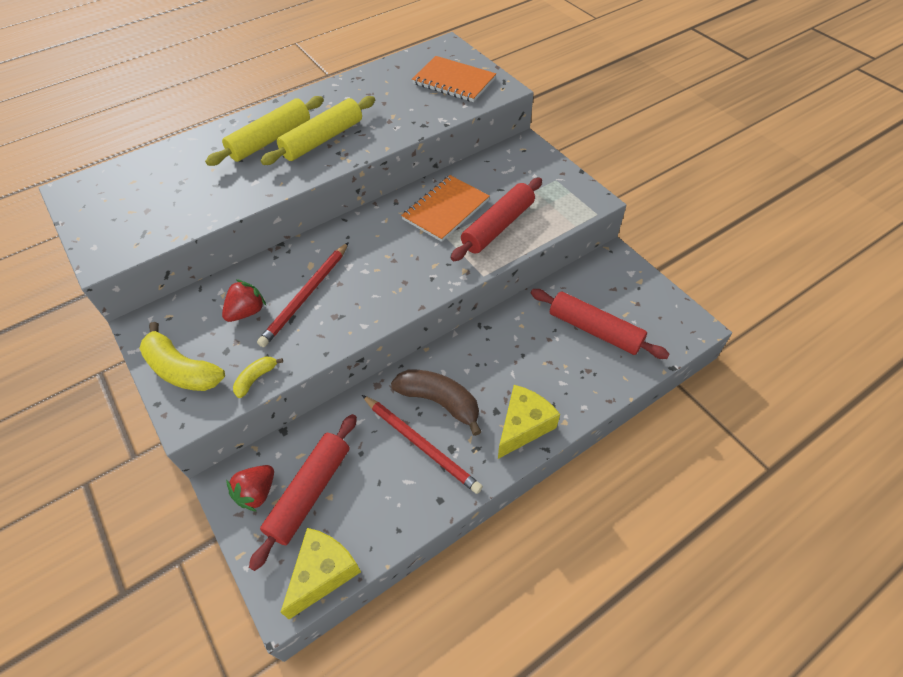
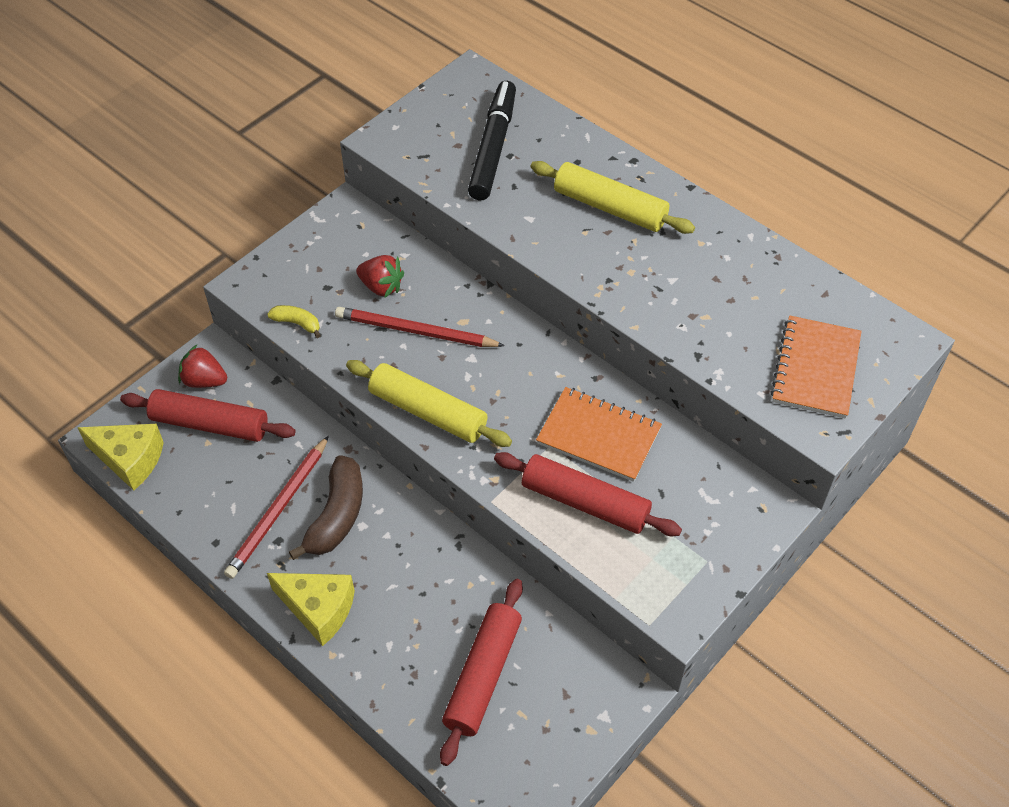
camera: 75 degrees right, 0 degrees up
(166, 190) = (493, 148): none -> black marker
(182, 369) = (297, 261): yellow banana -> none
(323, 139) = (628, 257): yellow rolling pin -> yellow rolling pin (428, 412)

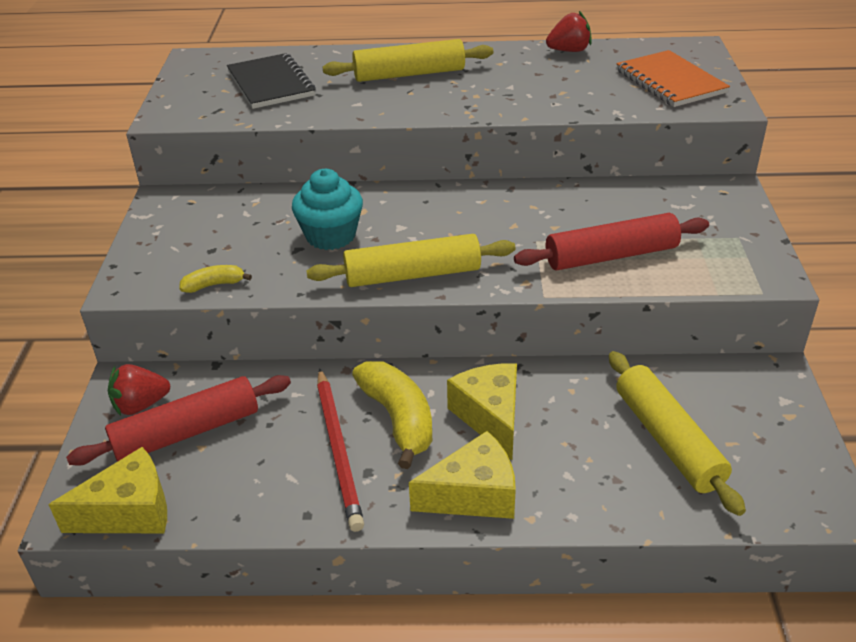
camera: 40 degrees left, 15 degrees down
(336, 516) = (398, 419): brown banana -> yellow banana
(381, 287) = (262, 226): red strawberry -> red strawberry (569, 51)
(393, 561) = (490, 417): none -> yellow cheese
(415, 331) = (331, 236): red pencil -> turquoise cupcake
(483, 675) = (667, 440): red rolling pin -> yellow rolling pin
(493, 148) = (271, 84): black marker -> black notebook
(598, 436) = (562, 216): orange notebook -> none

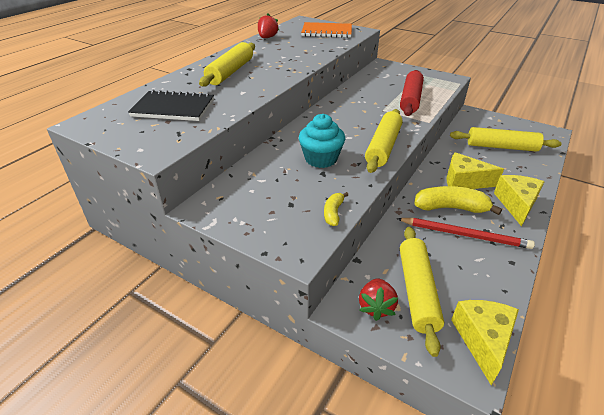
camera: 60 degrees left, 0 degrees up
(187, 432) = (417, 291): red rolling pin -> yellow rolling pin

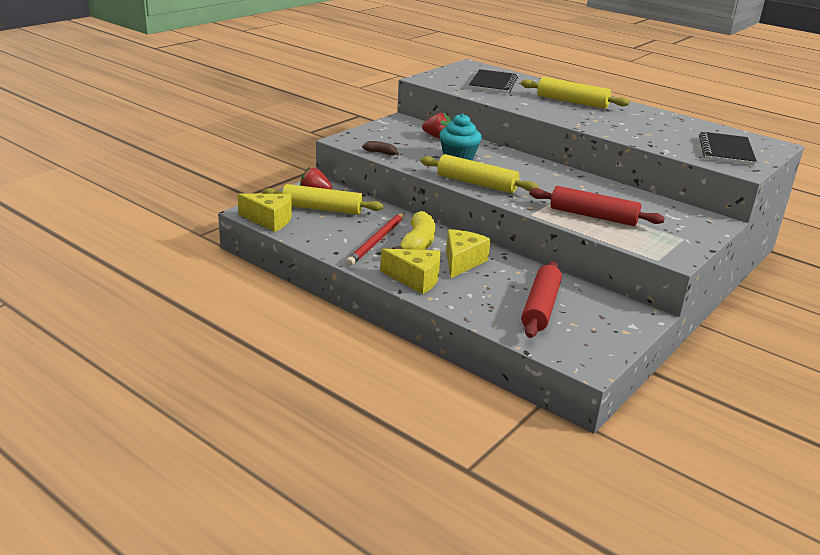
camera: 95 degrees right, 10 degrees down
(267, 38) = (685, 121): red strawberry -> red strawberry (437, 137)
(327, 32) = (725, 151): orange notebook -> black notebook
(333, 213) = (381, 153): yellow banana -> brown banana
(501, 147) = (540, 307): yellow rolling pin -> red rolling pin

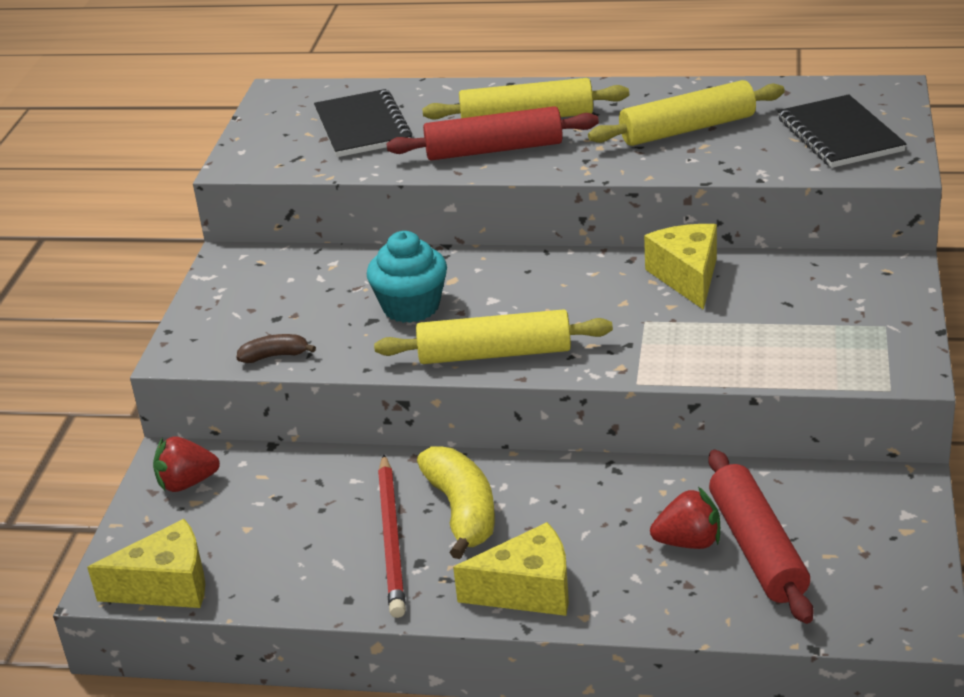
camera: 25 degrees left, 5 degrees up
(322, 209) = (233, 513): yellow rolling pin -> yellow rolling pin (687, 129)
(437, 137) = (331, 273): red strawberry -> red strawberry (689, 542)
(462, 262) = (564, 514): yellow cheese -> yellow cheese (687, 277)
(593, 216) = (727, 341): red rolling pin -> red rolling pin (494, 149)

